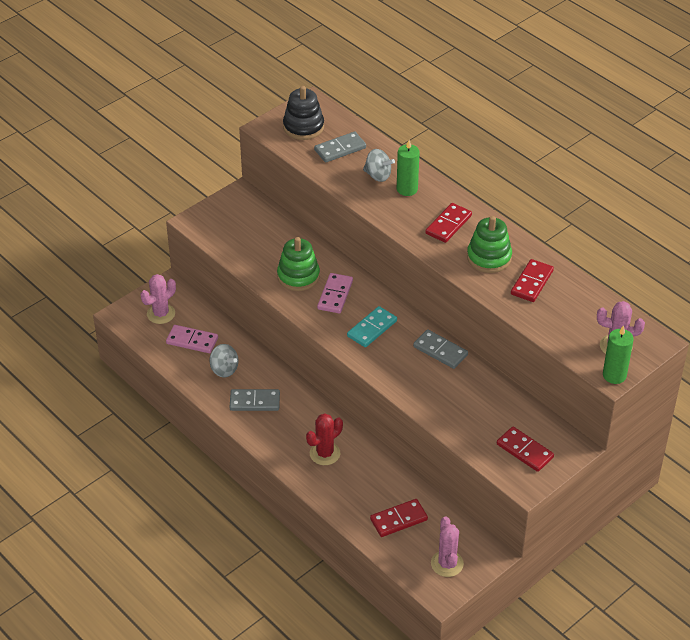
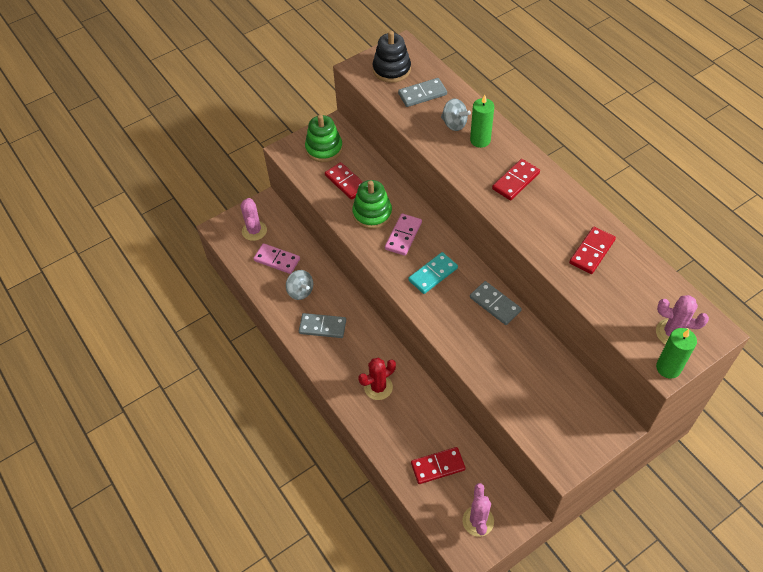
camera: 10 degrees right, 10 degrees up
(161, 314) = (254, 231): pink cactus -> pink cactus turned 60 degrees counterclockwise
(489, 257) = (551, 220): green stacking toy -> green stacking toy (324, 148)
(524, 451) = (566, 425): red domino -> red domino (346, 182)

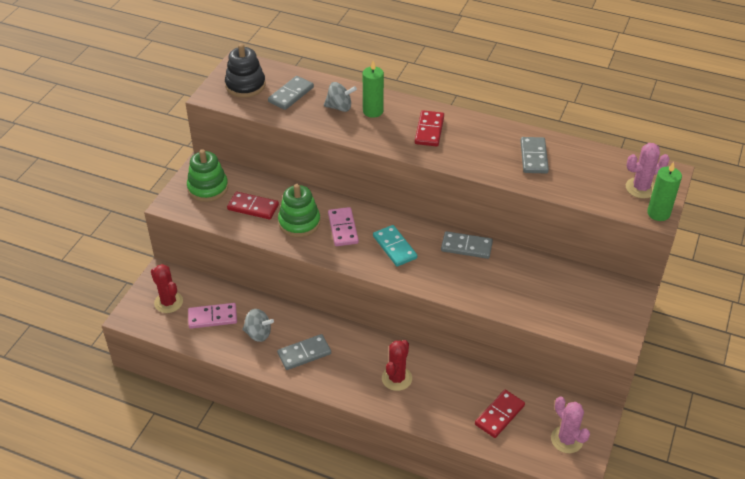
camera: 35 degrees left, 10 degrees down
(254, 231) = (168, 302): pink cactus -> red cactus
(433, 274) = (394, 247): turquoise domino -> turquoise domino turned 45 degrees counterclockwise
(592, 252) = (534, 157): red domino -> grey domino

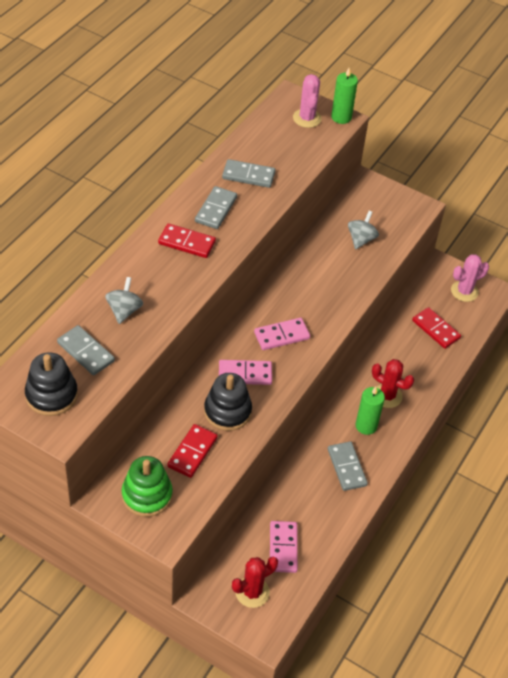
camera: 85 degrees left, 5 degrees up
(258, 334) = (314, 506): grey spinning top -> grey spinning top (361, 239)
(299, 222) = (227, 411): green stacking toy -> black stacking toy
(373, 111) = (140, 283): green candle -> green candle (366, 426)
(394, 247) = (281, 336): turquoise domino -> pink domino
(466, 247) = (292, 280): grey domino -> grey domino (216, 209)

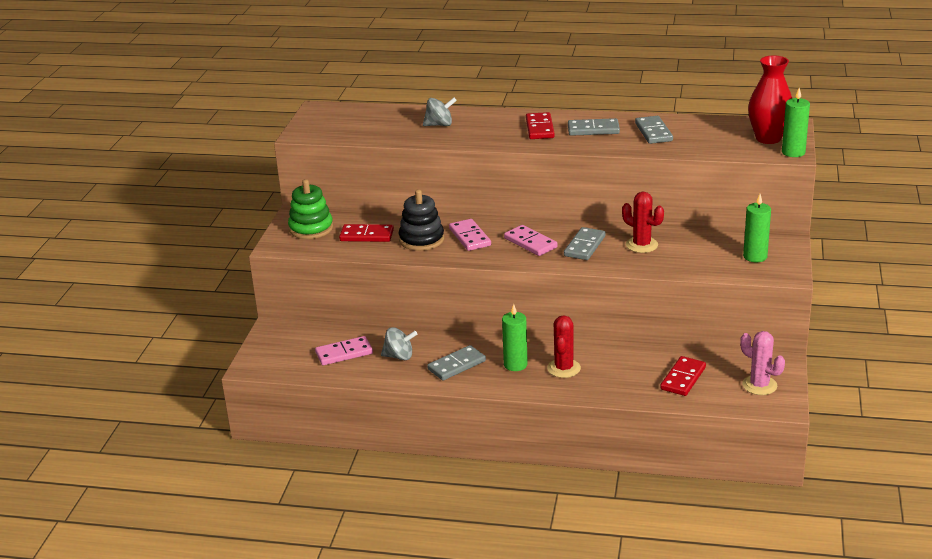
camera: 75 degrees right, 20 degrees down
(51, 395) = (332, 122): black stacking toy -> none
(86, 352) = (384, 123): grey domino -> grey domino (584, 246)
(252, 592) = (290, 349): red cactus -> red cactus (641, 245)
(307, 118) = (768, 138): pink cactus -> red vase
(361, 239) = (699, 253): grey spinning top -> grey spinning top (399, 356)
(384, 211) = (755, 256): none -> green candle

